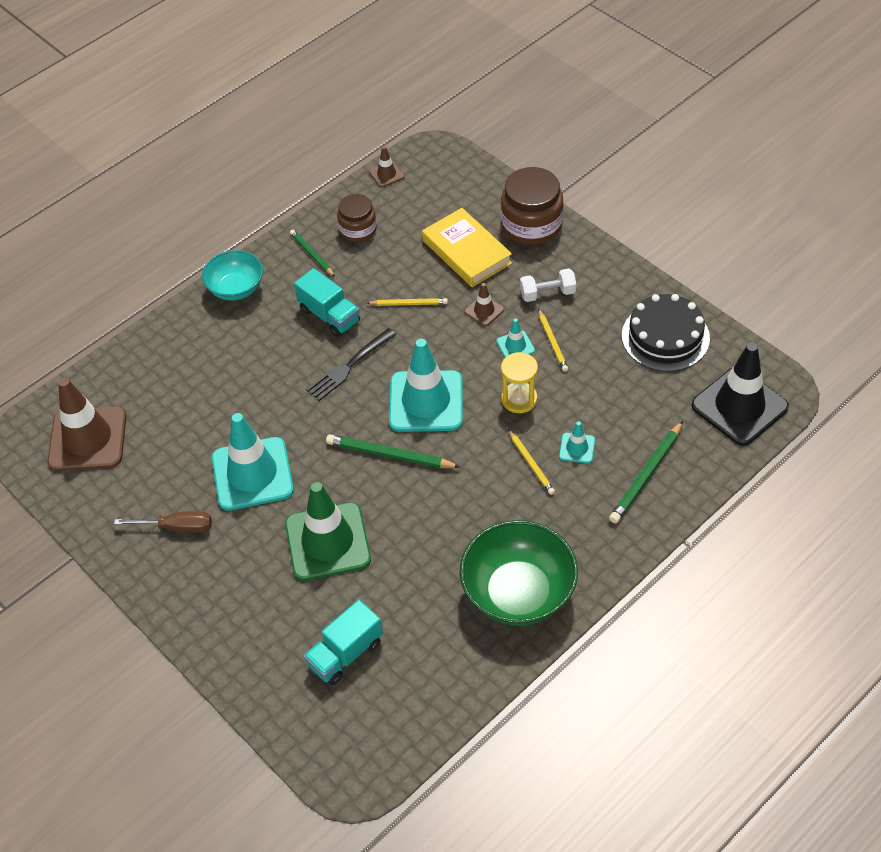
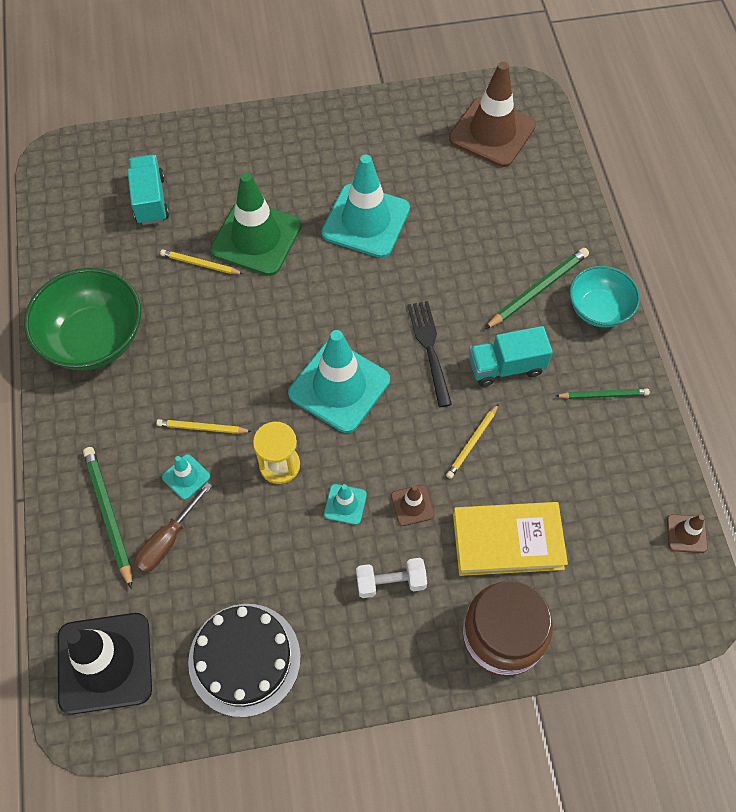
camera: 120 degrees right, 10 degrees up
(177, 527) = (354, 151): brown screwdriver -> brown screwdriver (167, 540)
(358, 229) = (613, 456): brown jar -> none
(390, 455) = (304, 326): green pencil -> green pencil (537, 290)
(547, 293) = (390, 582): white dumbbell -> white dumbbell turned 60 degrees clockwise
(552, 342) = (323, 542): yellow pencil -> yellow pencil (200, 264)

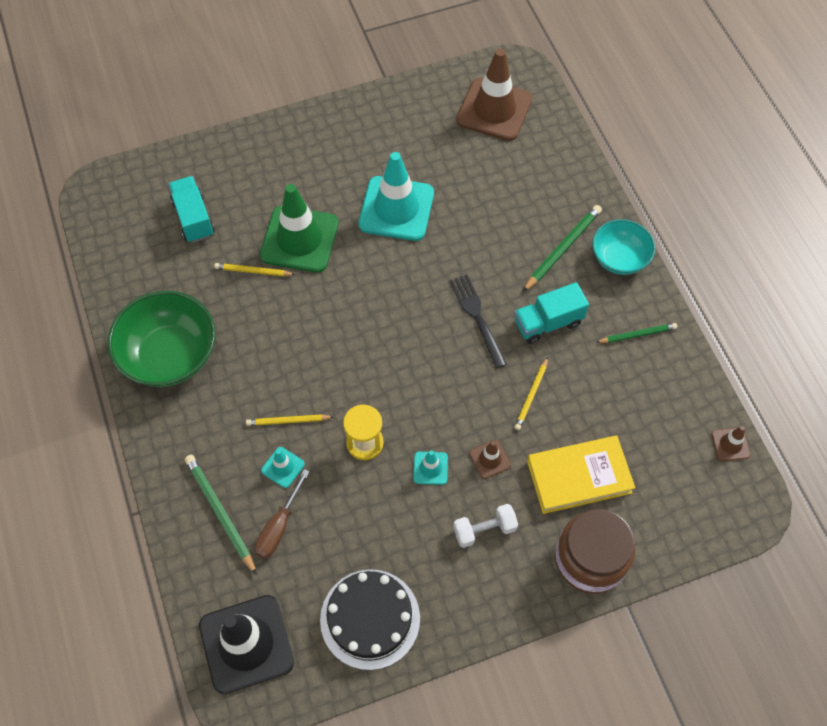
camera: 10 degrees left, 0 degrees up
(339, 386) = (403, 364): turquoise traffic cone -> none

